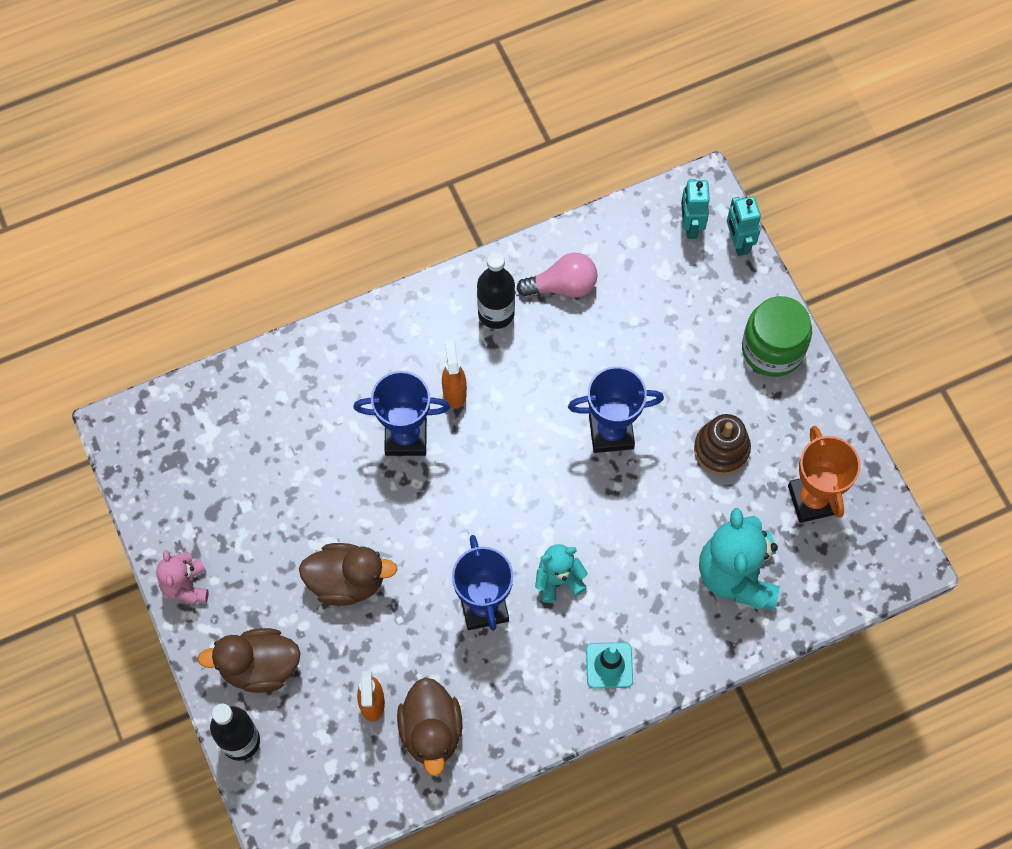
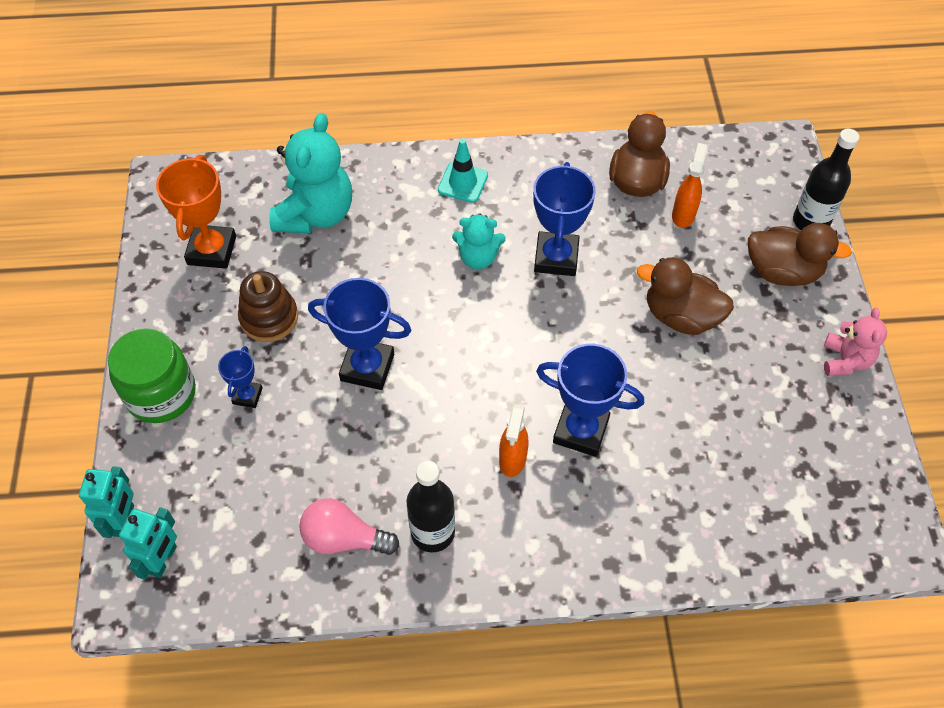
camera: 160 degrees left, 10 degrees down
(700, 372) = (247, 396): none -> blue trophy

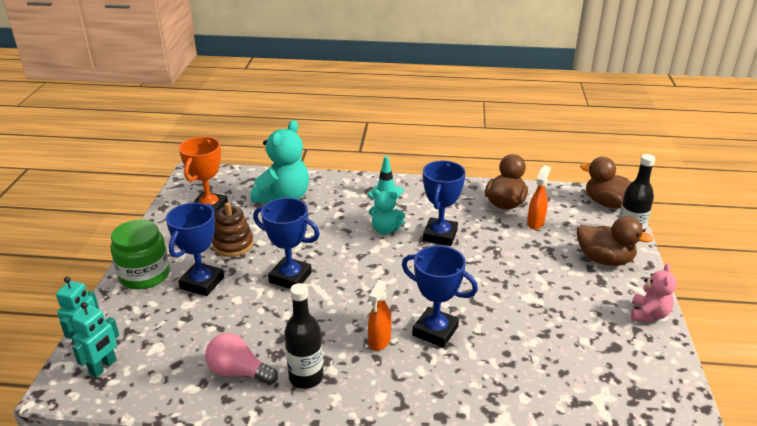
camera: 10 degrees right, 25 degrees down
(247, 396) = (202, 283): blue trophy -> blue trophy, size x1.85
(681, 316) = (524, 275): brown duck -> brown duck (608, 203)

